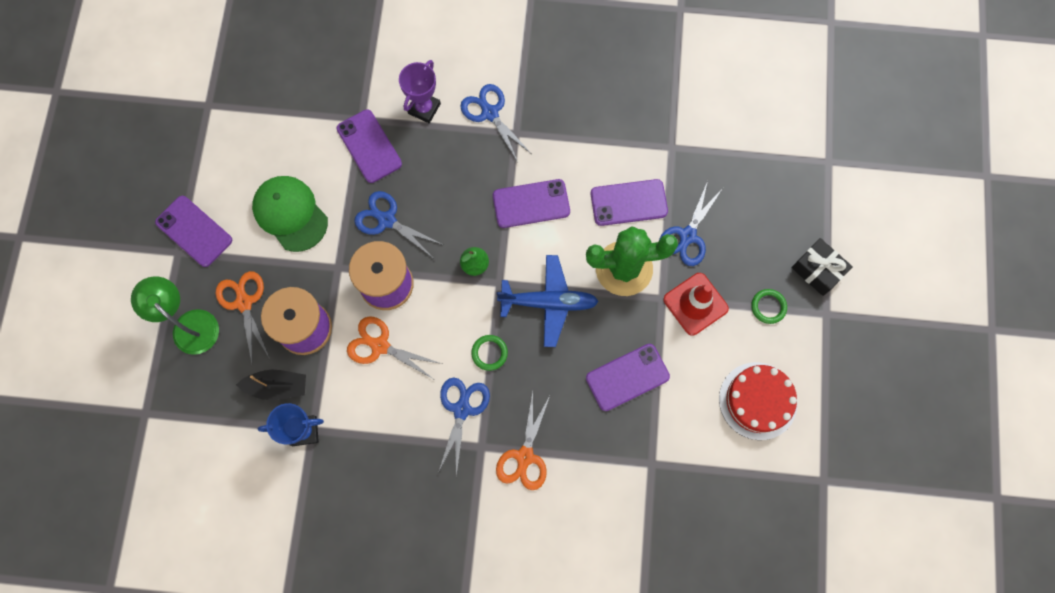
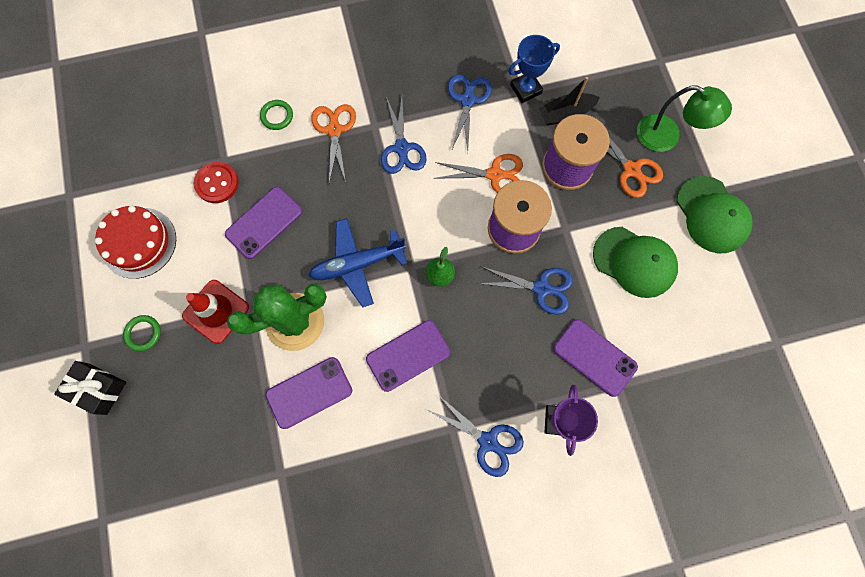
camera: 160 degrees right, 0 degrees up
(194, 231) = (712, 215): purple phone -> green cap
(489, 353) = (395, 201): green ring -> green ring (277, 116)
(665, 438) = (217, 183): none -> red button
(688, 236) = (239, 378): blue scissors -> blue scissors (467, 100)

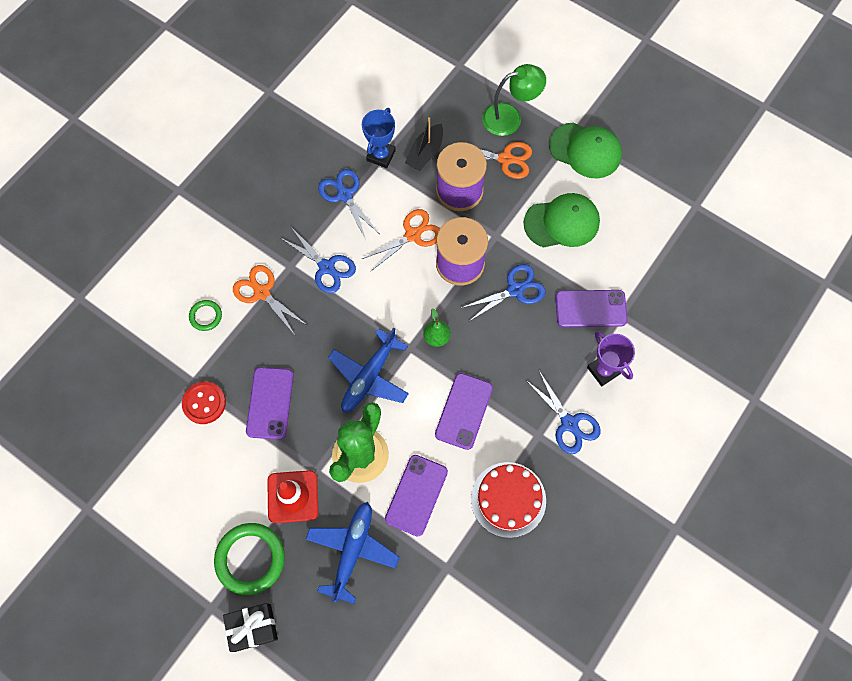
camera: 40 degrees left, 5 degrees down
(138, 242) = (182, 497): red cake -> red cake (508, 499)
(143, 333) = (250, 559): green ring -> green ring, size x1.94
(222, 394) = (352, 550): none -> blue plane
(488, 441) = (569, 423): blue scissors -> blue scissors turned 60 degrees clockwise

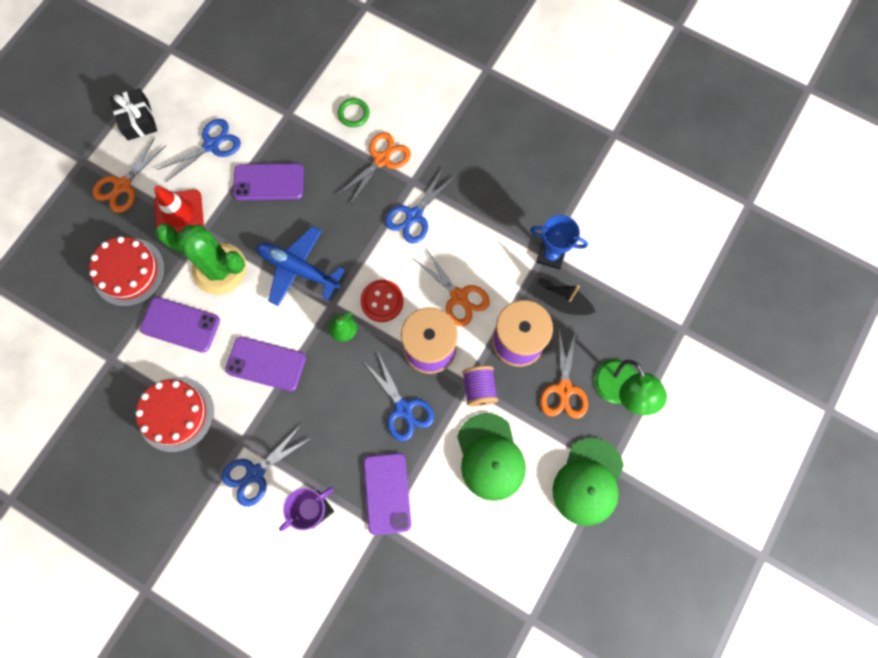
camera: 85 degrees right, 5 degrees up
(204, 403) = (267, 126): red button -> red button (382, 301)
(250, 559) = (123, 185): green ring -> orange scissors
(253, 627) = (63, 196): black gift -> black gift (138, 120)
(345, 195) = (498, 224): blue scissors -> blue scissors (211, 145)
(352, 550) = (128, 272): blue plane -> red cake
(501, 226) = (479, 389): none -> purple spool

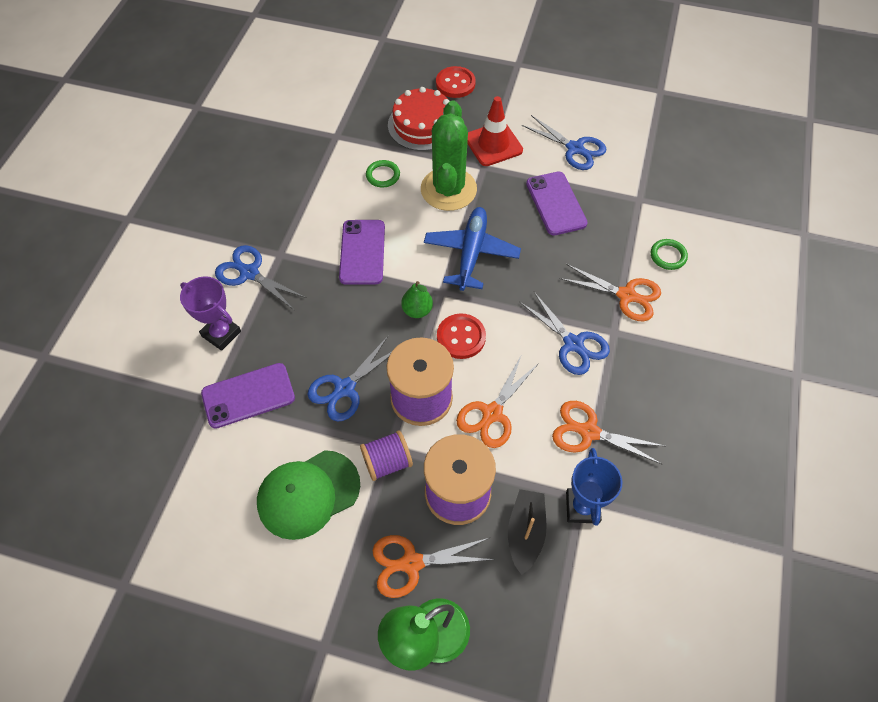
camera: 75 degrees right, 15 degrees down
(85, 226) = (455, 83): none -> red button
(123, 185) = (505, 97): orange scissors -> orange scissors (589, 432)
(138, 120) = (575, 89): black gift -> none
(176, 414) = (295, 196): red cake -> none
(180, 324) = (383, 175): purple phone -> green ring
(414, 215) = (573, 344): blue scissors -> blue scissors turned 150 degrees counterclockwise
(588, 481) = (299, 621): green cap -> none

